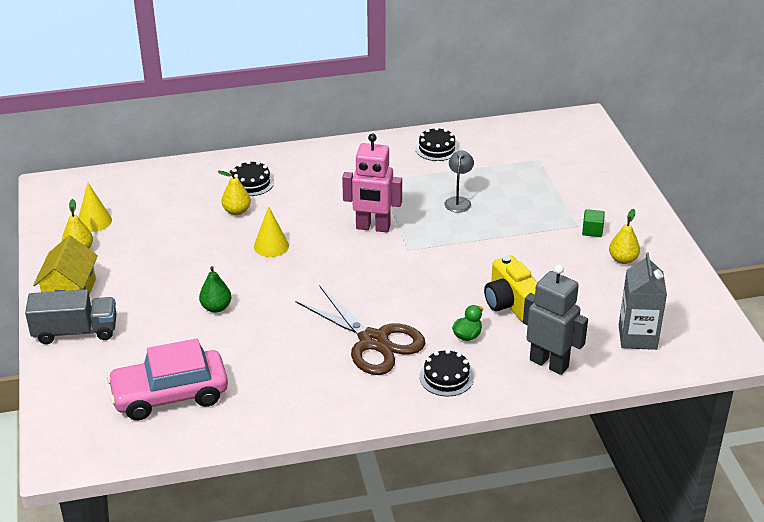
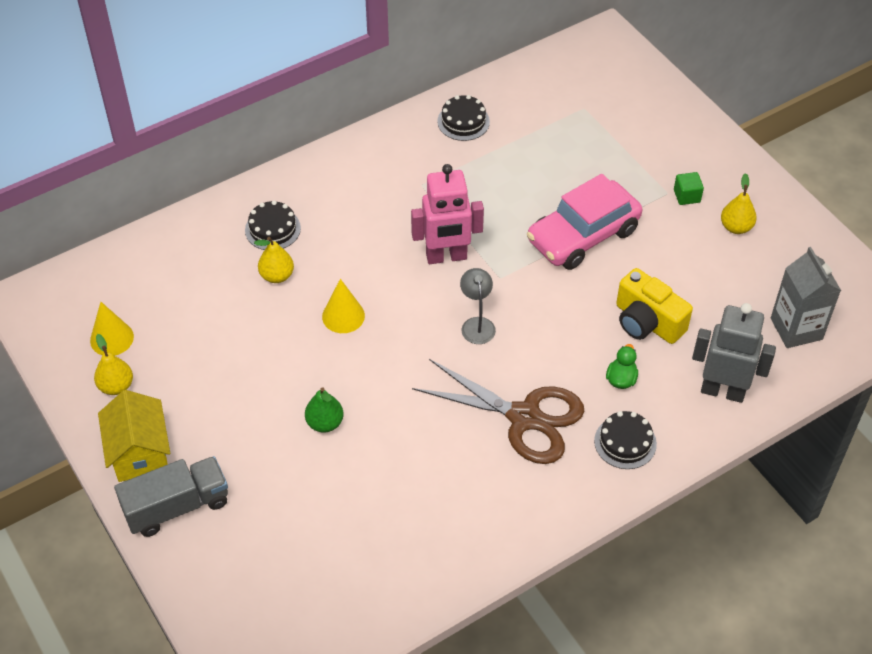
camera: 20 degrees left, 15 degrees up
(170, 395) = (335, 561): pink car -> pink car (583, 235)
(458, 201) = (524, 192): grey lamp -> grey lamp (477, 324)

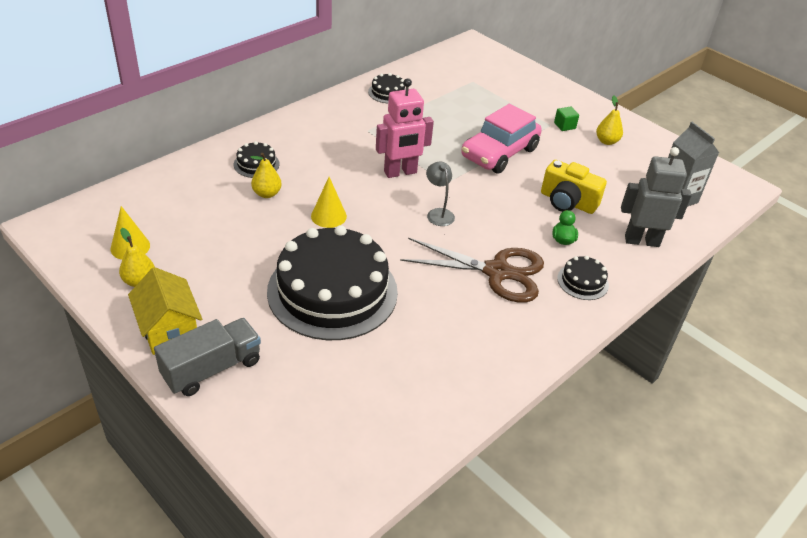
camera: 15 degrees left, 10 degrees down
(325, 423) = (332, 291): green pear -> black cake

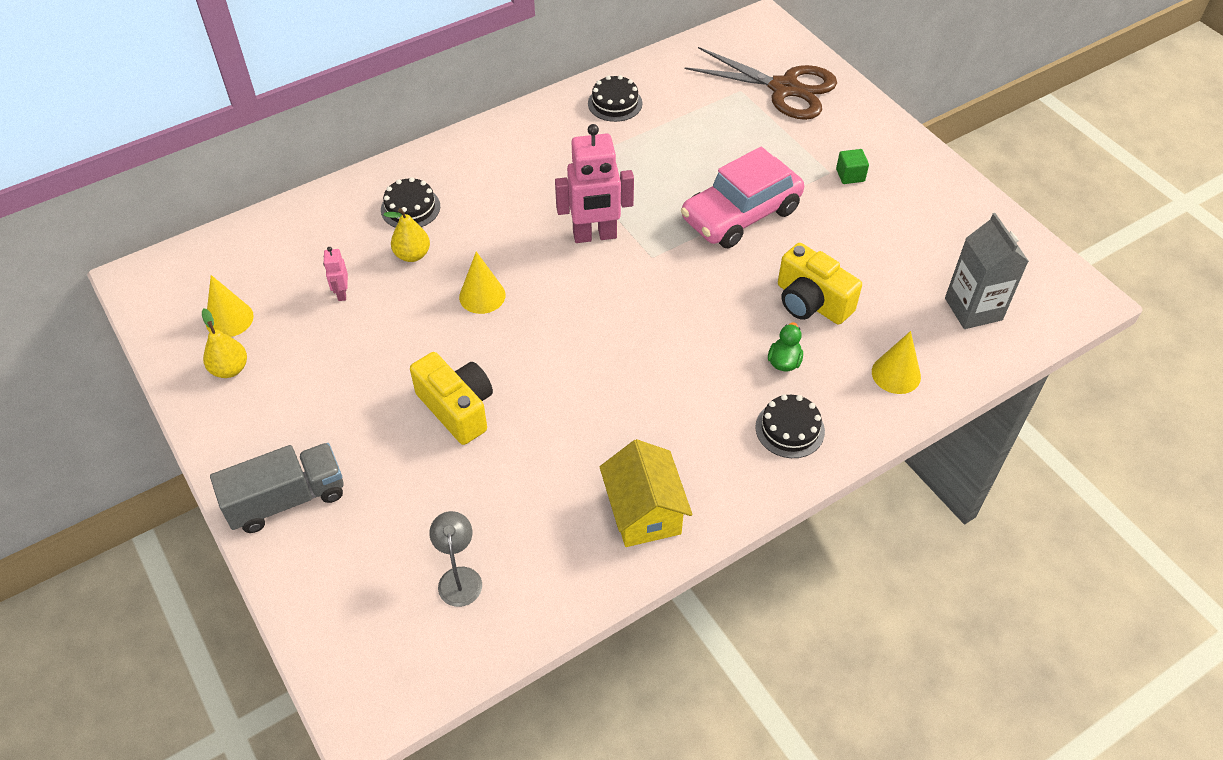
camera: 15 degrees right, 10 degrees up
(169, 329) = (249, 440): yellow house -> yellow house (644, 512)
(218, 223) = (342, 293): none -> pink robot
(332, 291) = (457, 408): black cake -> yellow camera
(438, 213) = (627, 304): grey lamp -> grey lamp (459, 577)
(497, 272) = (678, 402): brown scissors -> brown scissors (784, 88)
(606, 141) = (903, 206): yellow pear -> none
(641, 241) = (896, 374): grey robot -> yellow cone

